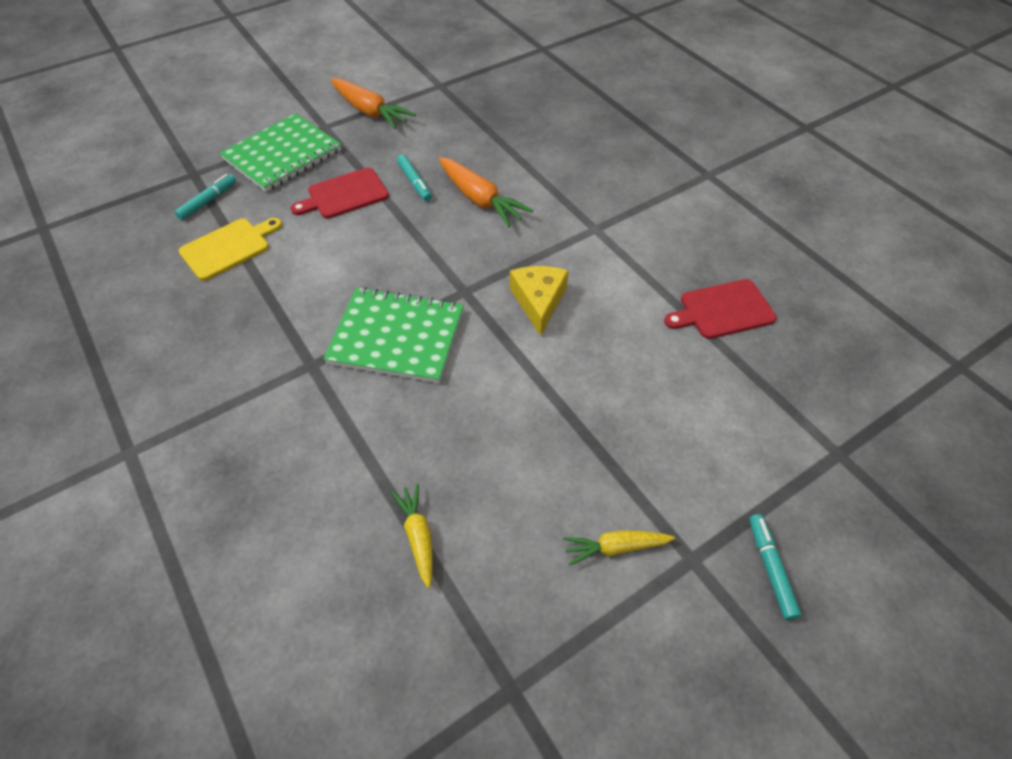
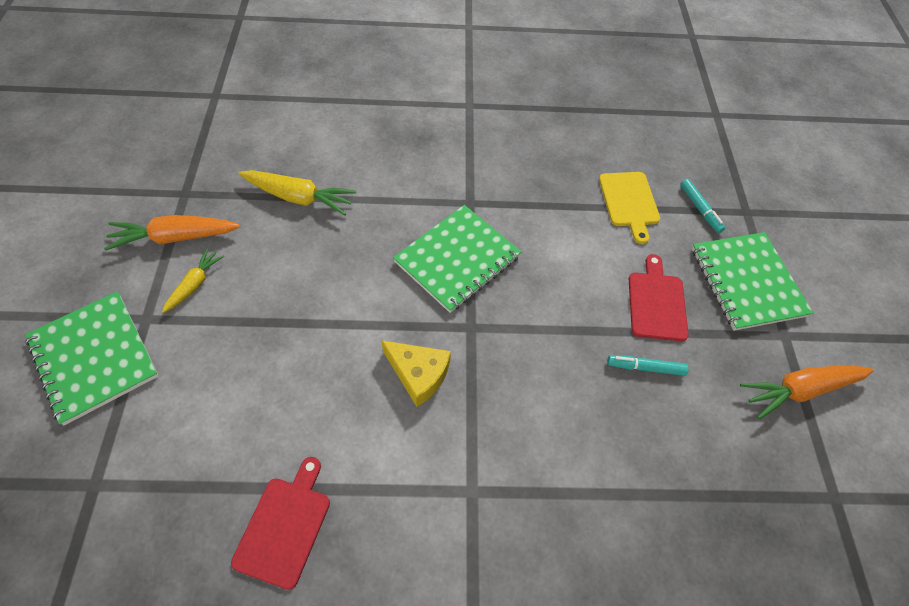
camera: 120 degrees right, 5 degrees up
(418, 536) = (299, 198): yellow carrot -> yellow carrot, size x1.65
(480, 200) = (583, 409): orange carrot -> orange carrot (175, 237)
(770, 568) = (94, 357): turquoise marker -> green notebook

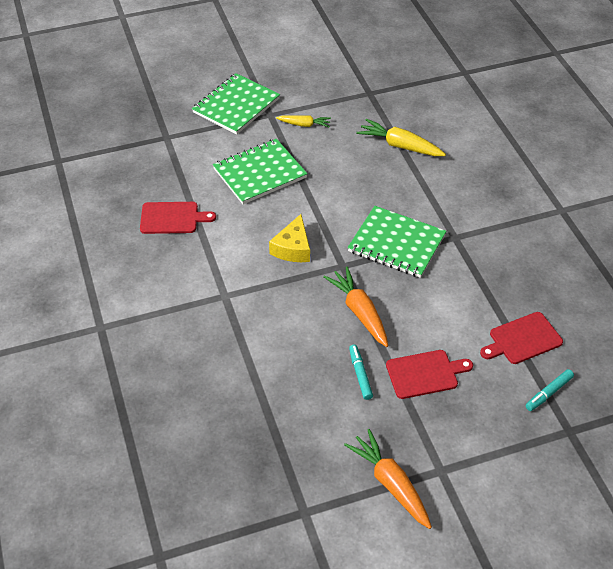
camera: 75 degrees right, 10 degrees down
(175, 237) = (333, 103): orange carrot -> orange carrot (359, 312)
(299, 198) = (400, 146): yellow carrot -> yellow carrot turned 120 degrees clockwise
(629, 202) = (522, 339): yellow cutting board -> red cutting board
(746, 282) = (483, 437): green notebook -> green notebook (259, 173)

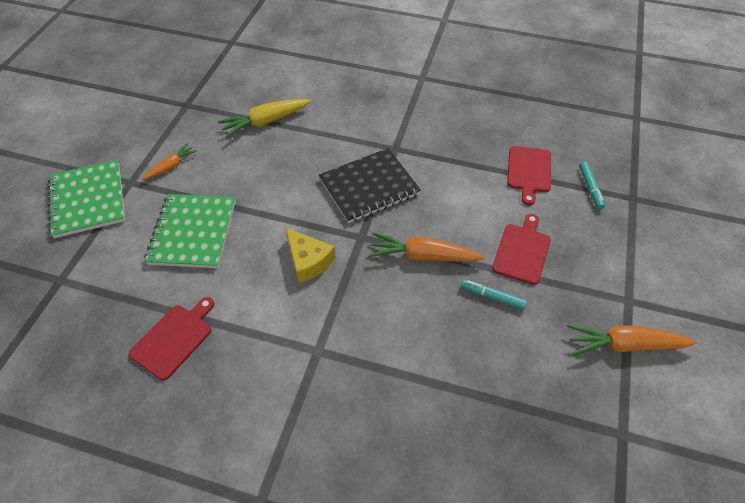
camera: 55 degrees left, 5 degrees up
(304, 125) = (171, 166): yellow carrot -> orange carrot
(396, 244) = (369, 187): green notebook -> black notebook

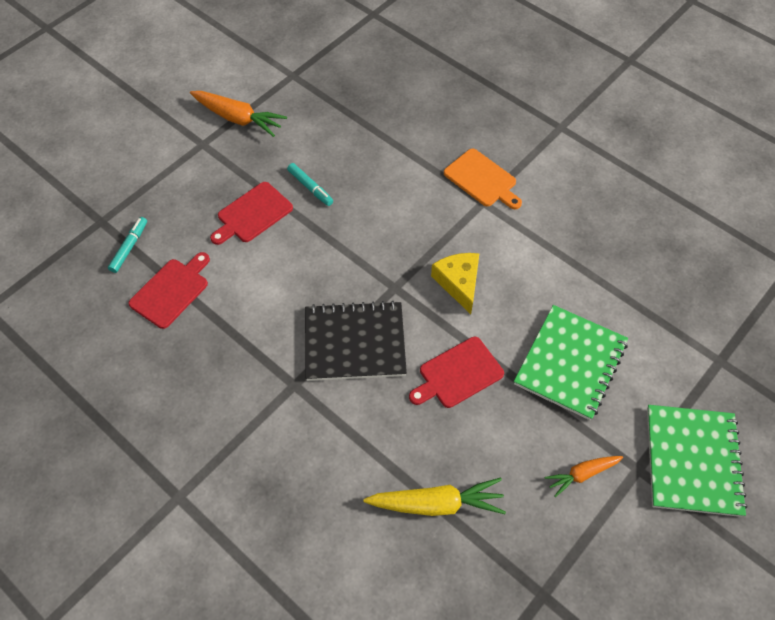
camera: 155 degrees left, 5 degrees up
(174, 339) = (606, 257): red cutting board -> red cutting board (458, 374)
(329, 378) = (482, 180): none -> orange cutting board
(423, 256) = (346, 245): orange carrot -> none

